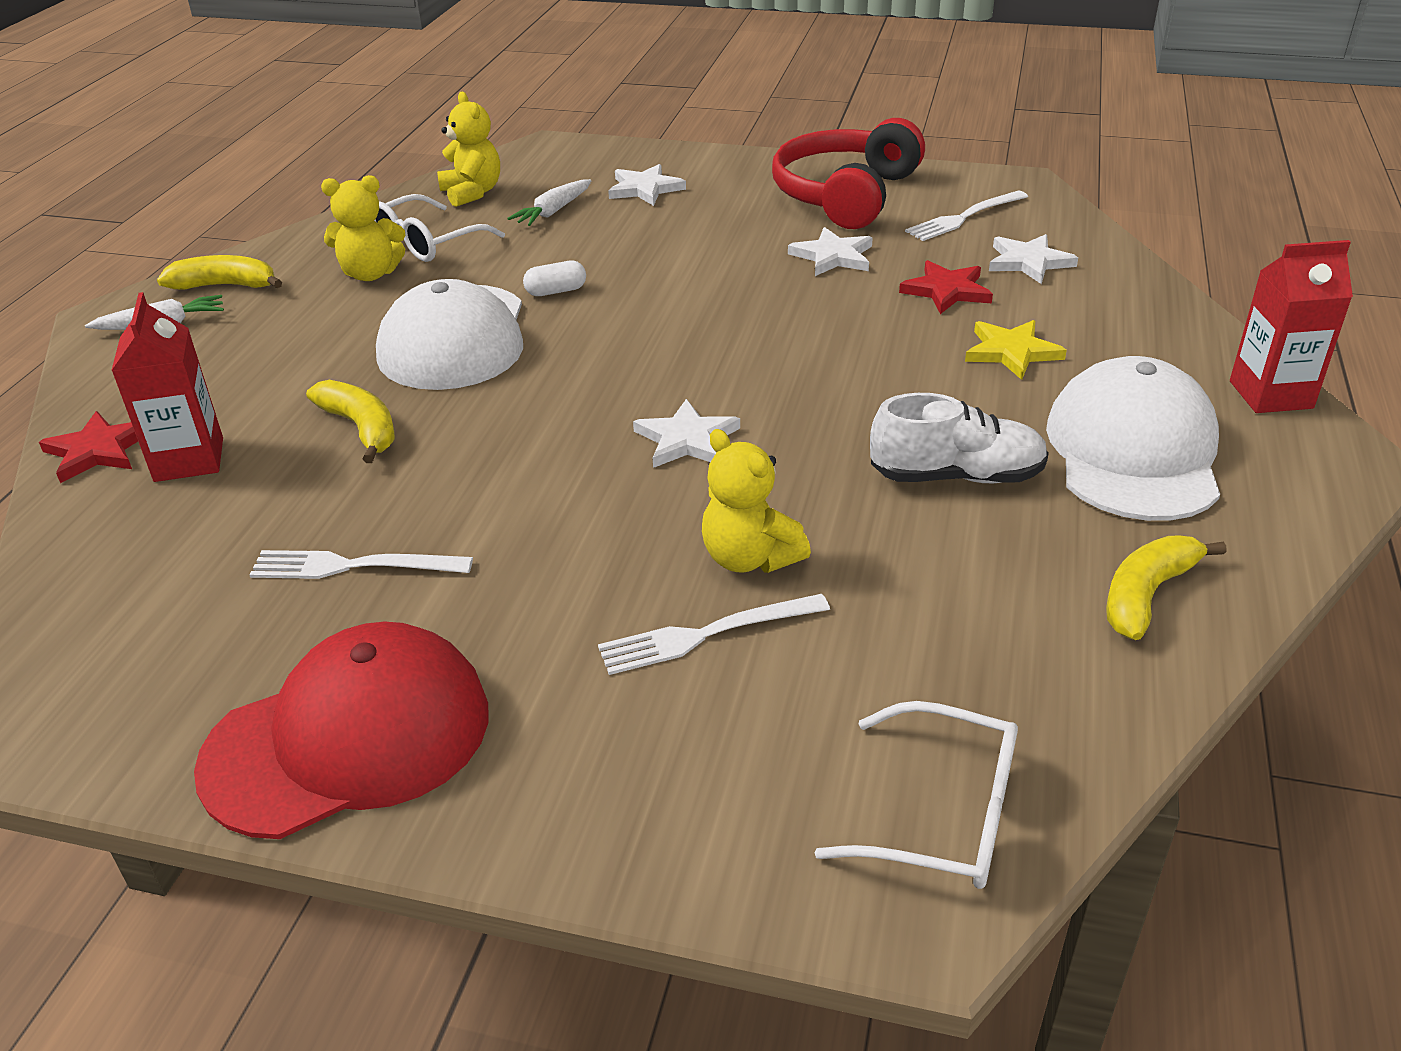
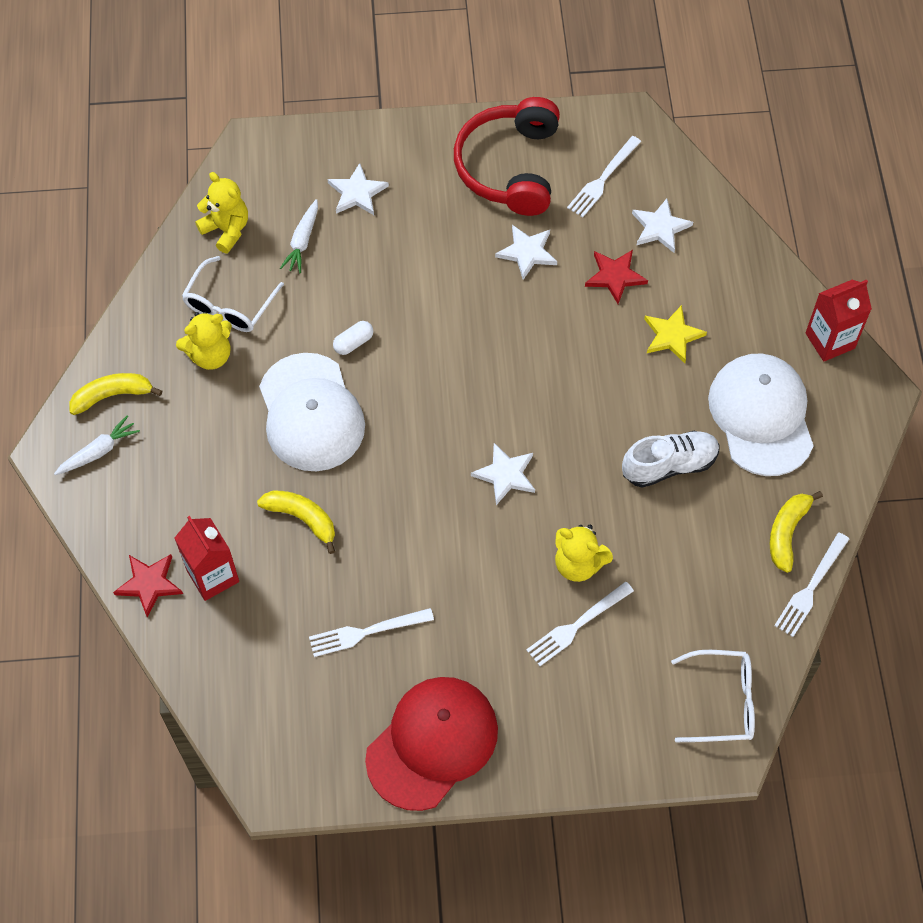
camera: 20 degrees left, 25 degrees up
(1177, 680) = (810, 588): none -> white fork

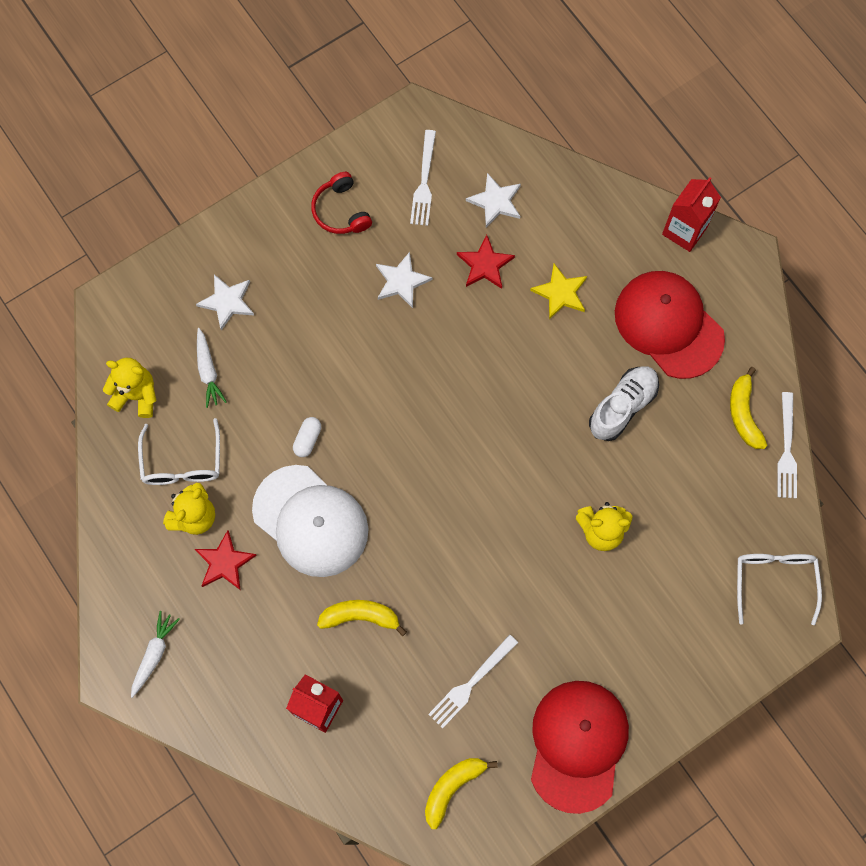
camera: 30 degrees left, 10 degrees up
(112, 395) = (134, 598): yellow banana -> yellow banana (452, 787)
(149, 584) = (270, 744): red star -> red star (224, 562)
(505, 475) = (500, 487): white star -> none
(509, 167) = (340, 211): red headphones -> red headphones, size x0.54
(576, 626) = (630, 583): white fork -> none
(722, 701) = (774, 582): white glasses -> white glasses turned 60 degrees counterclockwise
(761, 416) = (668, 325): white cap -> red cap

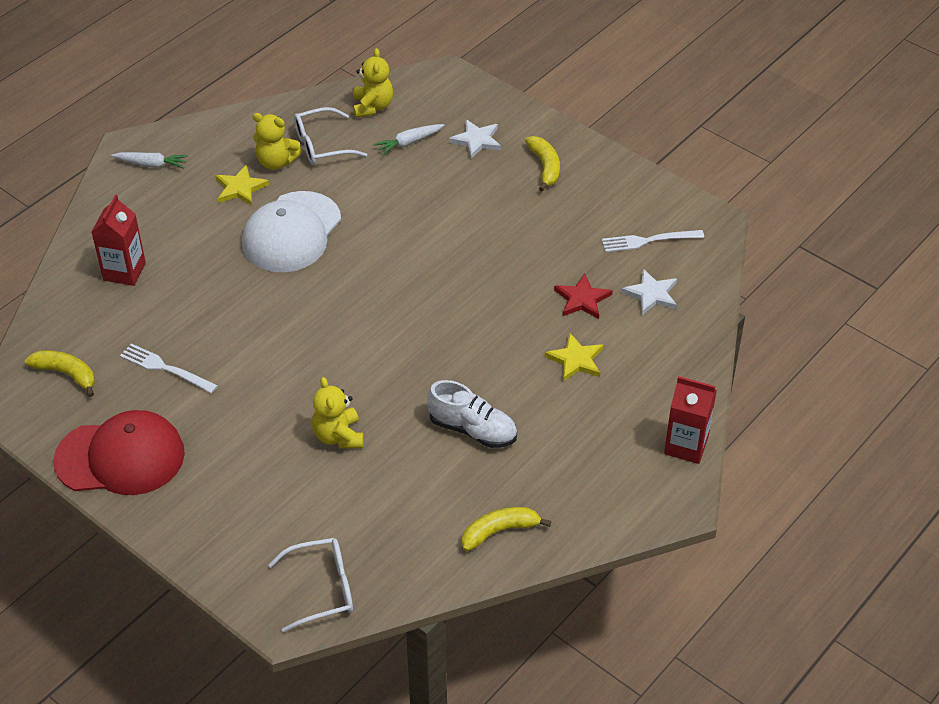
camera: 75 degrees right, 25 degrees down
(224, 562) = (240, 188): red star -> yellow star
(307, 439) = (366, 215): white capsule -> none
(340, 211) = (593, 192): red headphones -> none
(360, 617) = (212, 282): yellow banana -> yellow banana (545, 167)
(401, 281) = (541, 245): white star -> none
(668, 325) = (575, 451): red cap -> none
(787, 450) = (470, 576): white fork -> none

